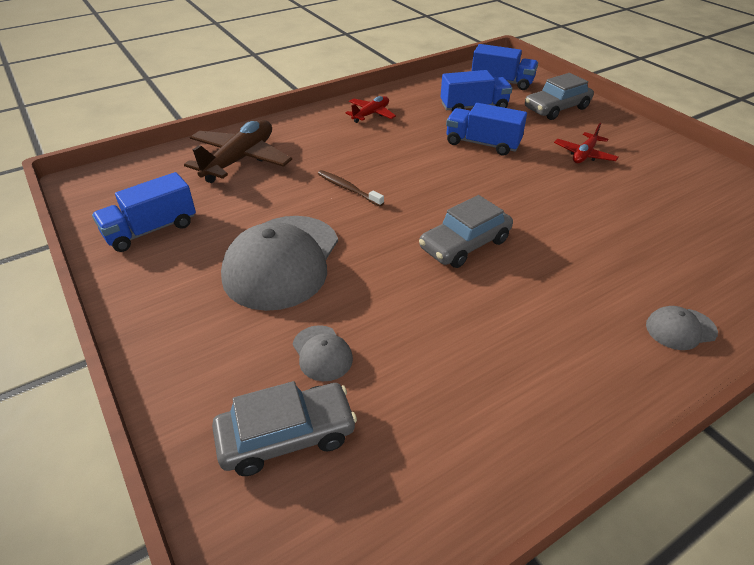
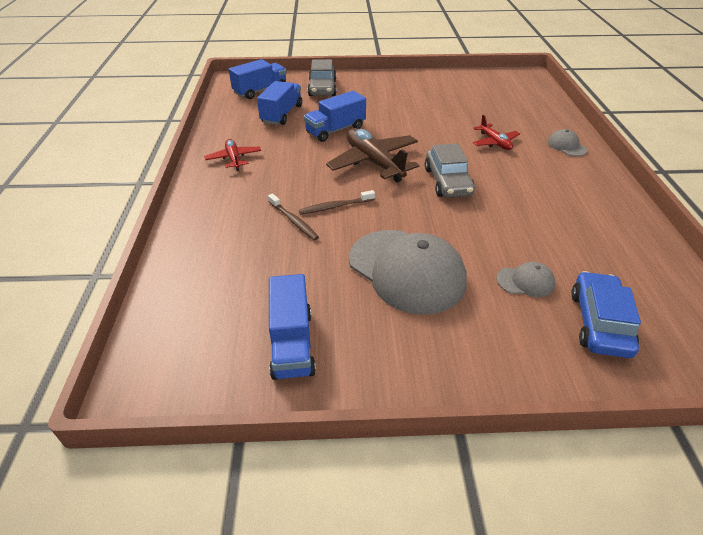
camera: 60 degrees left, 0 degrees up
(240, 160) = (225, 252): brown plane -> brown plane (374, 162)
(286, 436) = (599, 322): grey car -> blue car
(306, 175) = (293, 221): none -> brown toothbrush
(584, 155) = (387, 103): red plane -> red plane (494, 142)
(680, 329) = (566, 146): grey cap -> grey cap turned 135 degrees clockwise

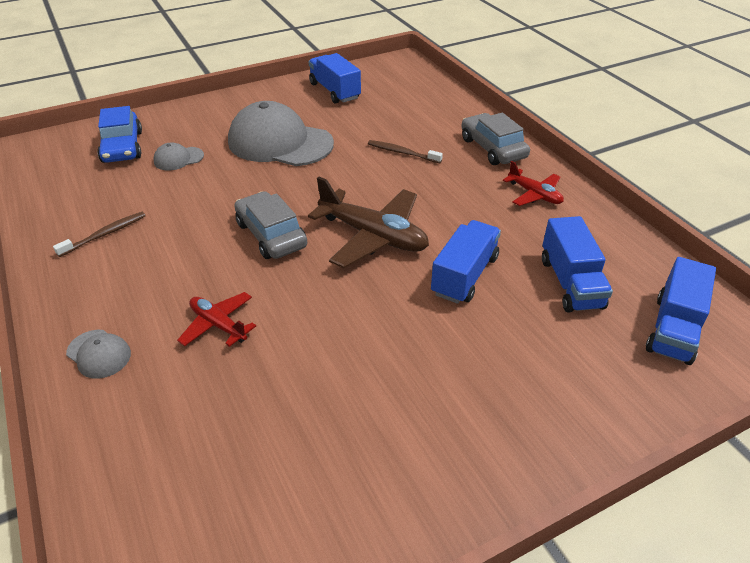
camera: 155 degrees right, 0 degrees up
(322, 88) = (585, 377): grey car -> grey car (492, 148)
(335, 206) = (376, 174): brown toothbrush -> brown toothbrush (105, 234)

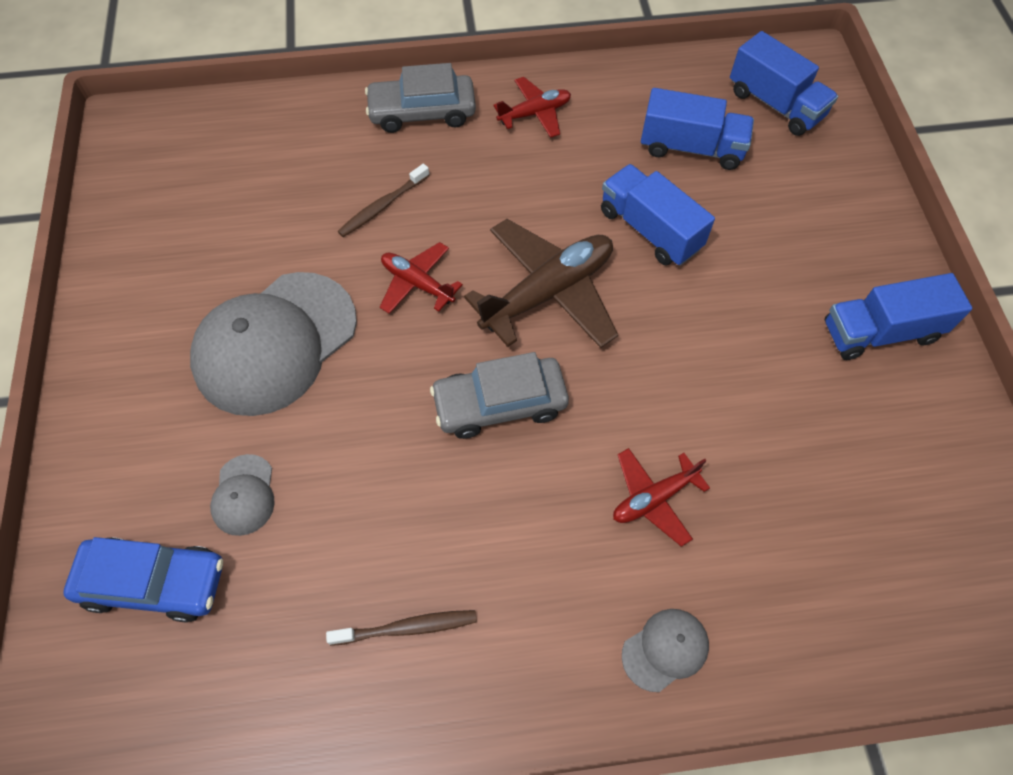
camera: 70 degrees left, 20 degrees up
(105, 234) = (407, 628): brown toothbrush -> brown toothbrush turned 105 degrees clockwise
(334, 91) = (163, 234): blue truck -> blue truck (880, 332)
(349, 180) = (417, 283): none -> red plane

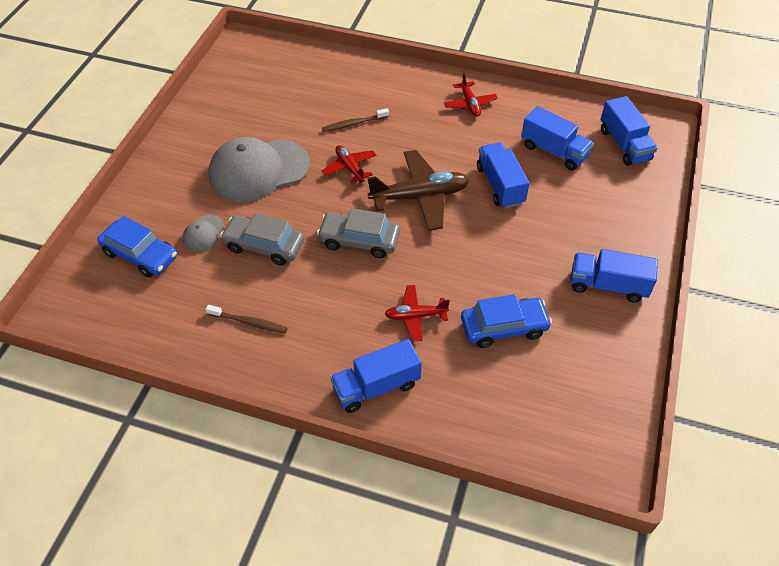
camera: 25 degrees right, 10 degrees down
(422, 112) = (404, 83): grey car -> grey car (264, 246)
(535, 114) = (470, 104): red plane -> red plane turned 75 degrees clockwise
(665, 649) = (376, 387): grey cap -> blue truck
(785, 461) = (504, 327): none -> blue car

